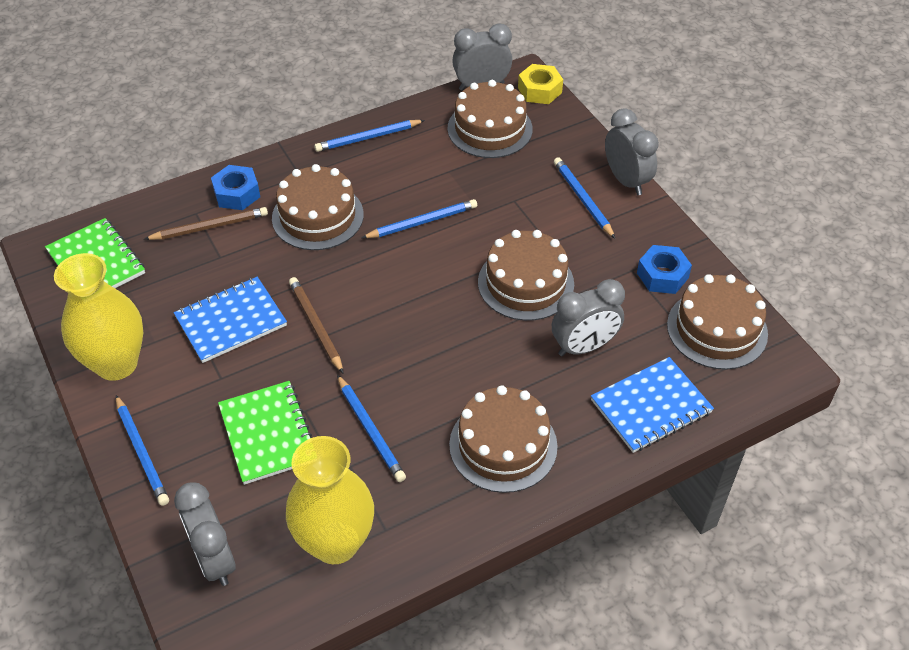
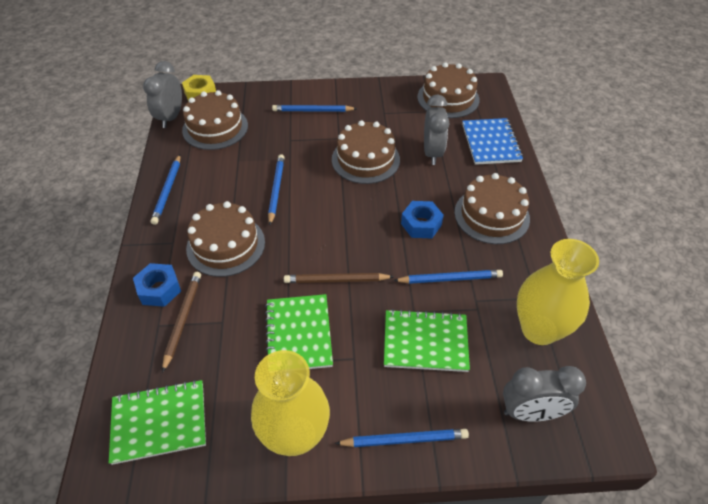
camera: 65 degrees left, 0 degrees up
(231, 321) = (299, 334): blue notebook -> green notebook
(626, 180) = (311, 88): grey clock -> none
(662, 275) = (396, 103): blue nut -> blue nut (421, 224)

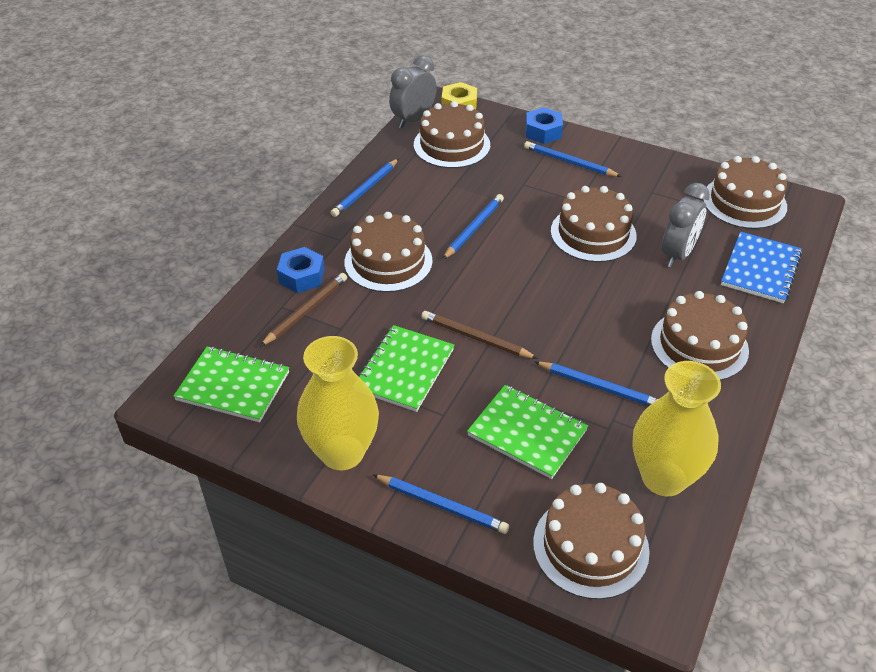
camera: 30 degrees right, 5 degrees down
(421, 224) = (607, 322): blue nut -> blue nut (543, 132)
(530, 413) = (590, 546): grey clock -> brown cake

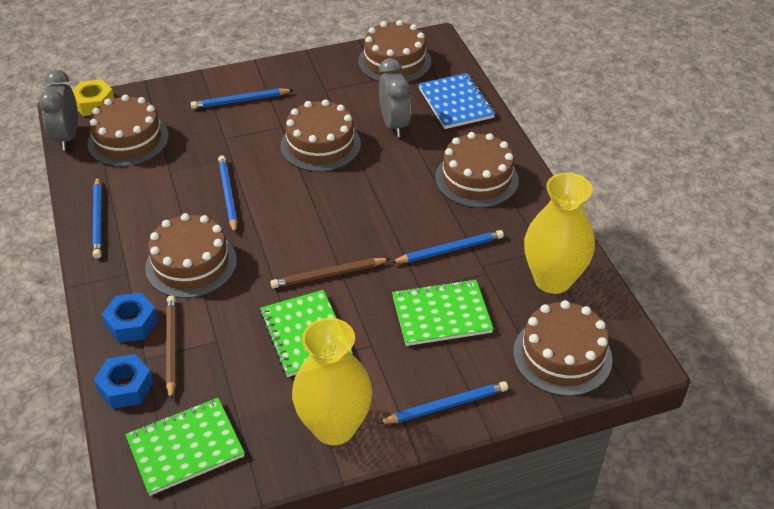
camera: 45 degrees left, 0 degrees up
(543, 132) = (191, 88): blue nut -> blue nut (125, 387)

